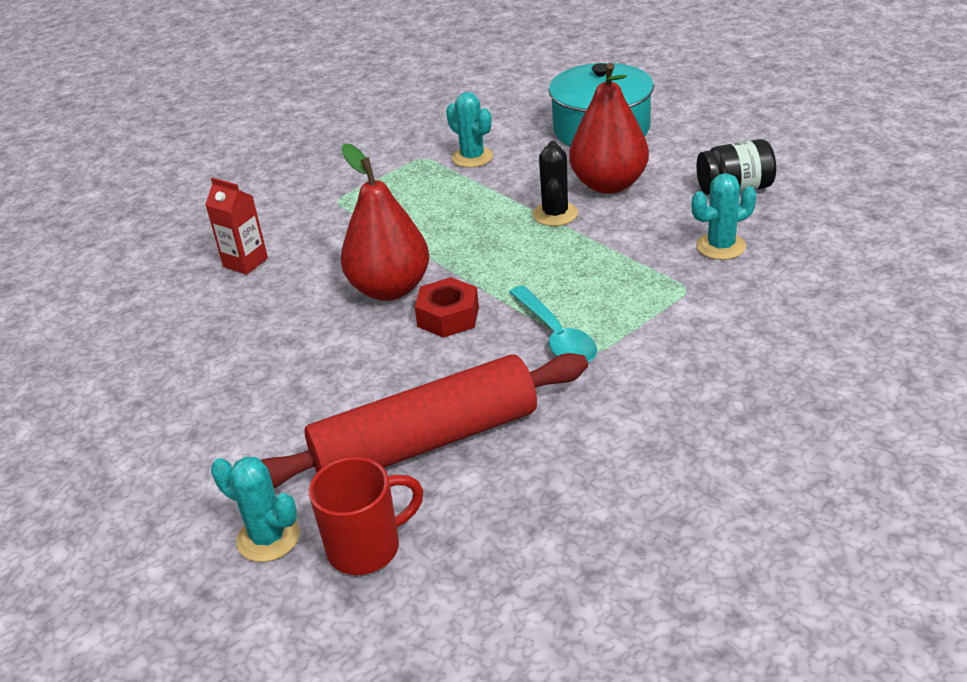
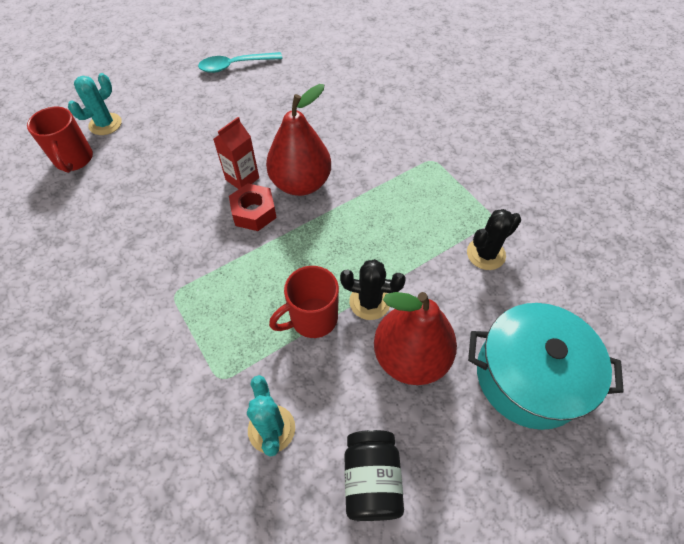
camera: 95 degrees right, 20 degrees up
(245, 262) = (361, 112): red carton -> red carton (242, 179)
(426, 442) = (137, 190): red rolling pin -> none
(472, 157) = (486, 254): turquoise cactus -> black cactus
(556, 336) = (203, 272): turquoise spoon -> turquoise spoon (235, 66)
(590, 245) = (312, 318): none -> red mug

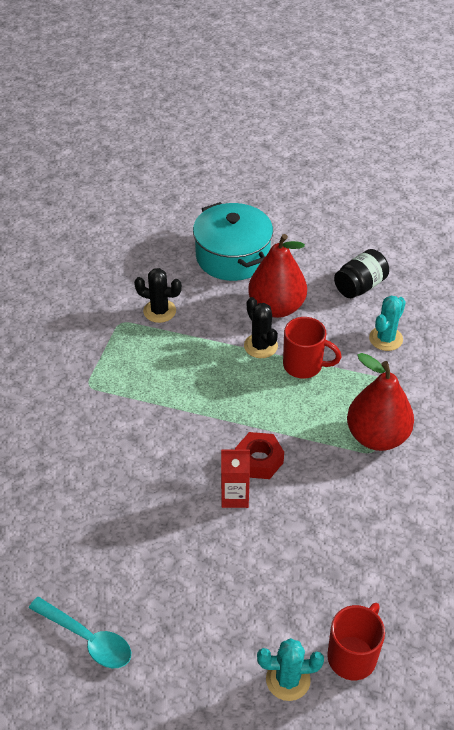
camera: 130 degrees left, 10 degrees down
(301, 183) = (199, 452): red pear -> red pear (377, 436)

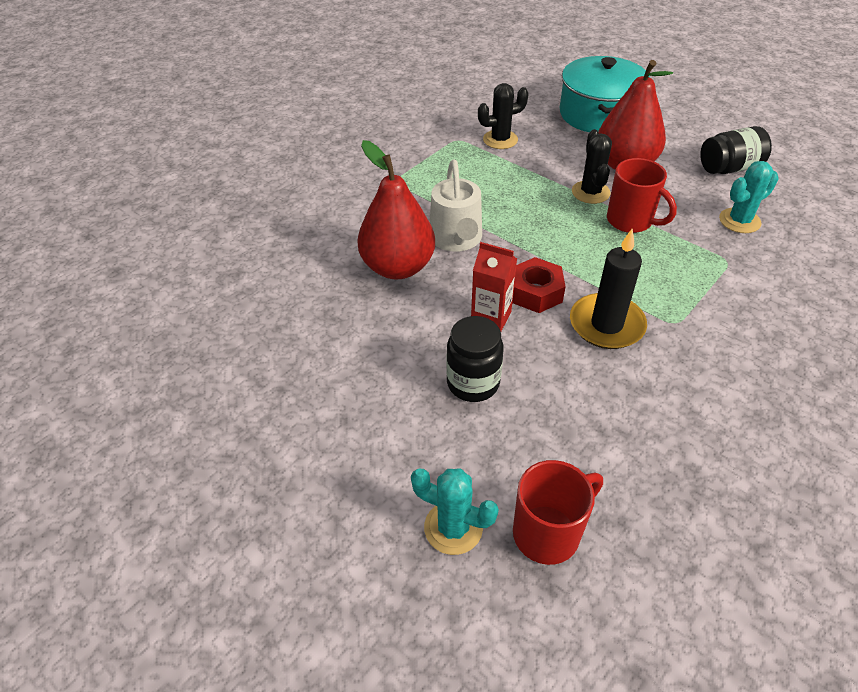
camera: 25 degrees right, 0 degrees up
(87, 638) = (258, 399): turquoise spoon -> none
(159, 311) = (500, 140): black cactus -> black cactus turned 60 degrees counterclockwise
(171, 430) = (456, 239): none -> white watering can
(248, 559) = (473, 383): none -> black jar
(324, 471) = (606, 324): none -> black candle
(377, 436) = (687, 309): red pear -> red pear (398, 267)

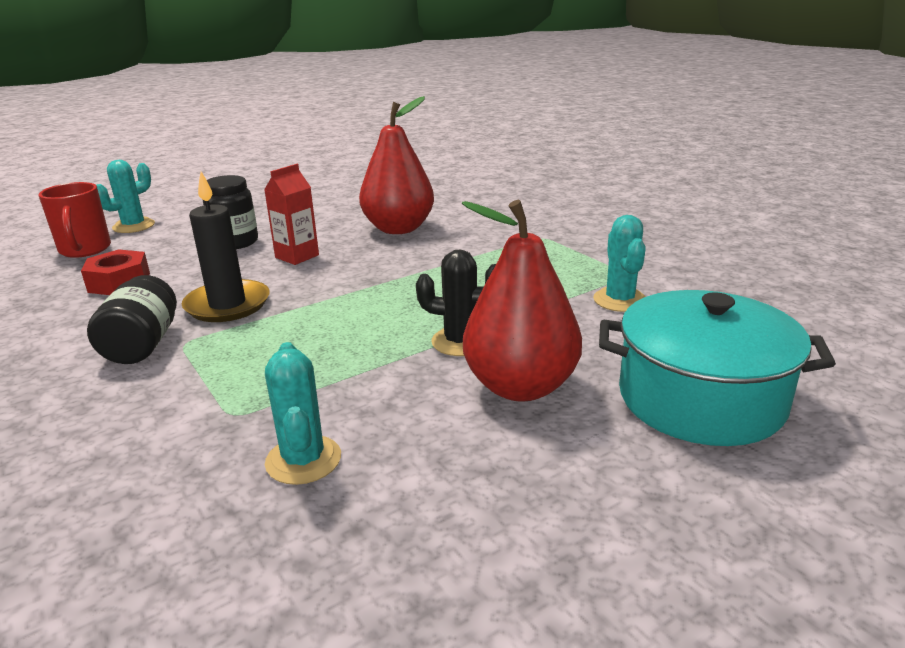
camera: 105 degrees right, 20 degrees down
(456, 239) = (420, 254): white watering can -> none
(500, 140) = (620, 300): black cactus -> turquoise cactus
(535, 292) = (308, 279): red nut -> red nut (119, 282)
(631, 221) = (377, 358): red mug -> none
(729, 168) = (461, 509): black jar -> black jar (142, 345)

